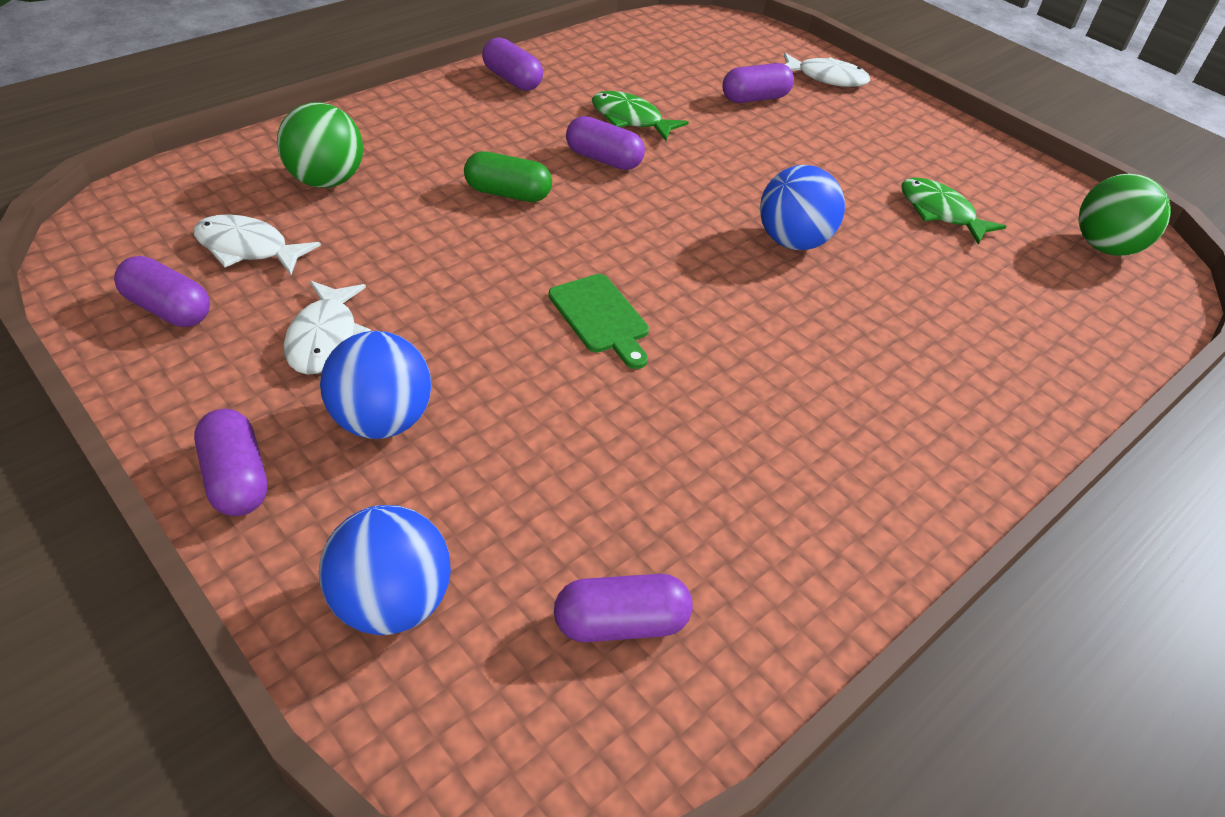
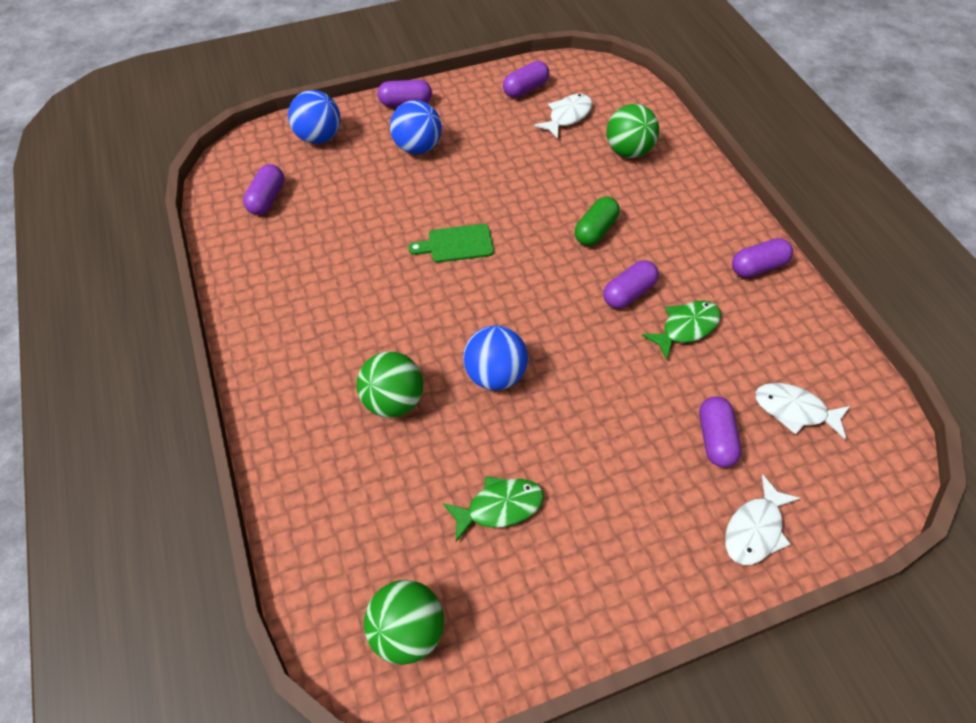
camera: 115 degrees right, 10 degrees up
(325, 338) = (483, 136): white fish -> white fish (794, 410)
(894, 317) = (393, 401): none -> green ball

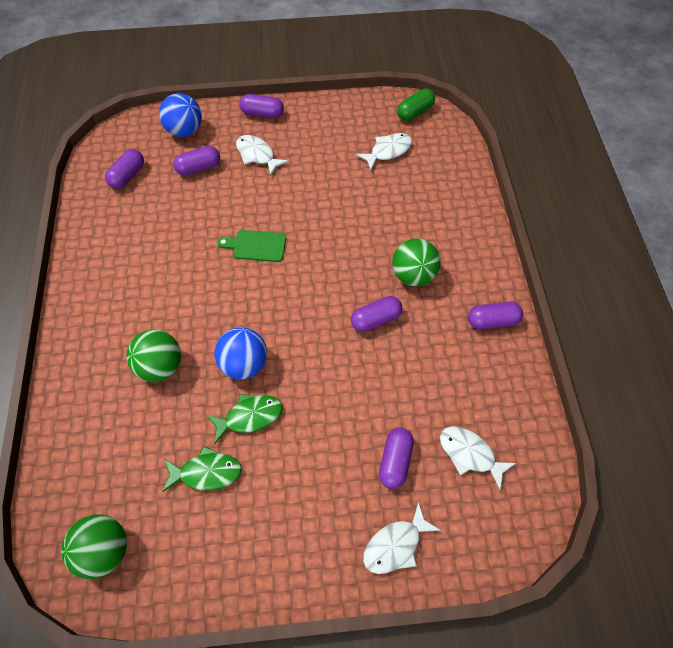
camera: 15 degrees right, 5 degrees up
(417, 147) = (257, 155): blue ball -> white fish
(525, 89) = (363, 119): purple capsule -> purple capsule (199, 168)
(595, 230) = (371, 258): green capsule -> green capsule (415, 112)
(628, 151) = (426, 193): green ball -> green ball (413, 275)
(686, 328) = (410, 360): green fish -> green fish (249, 416)

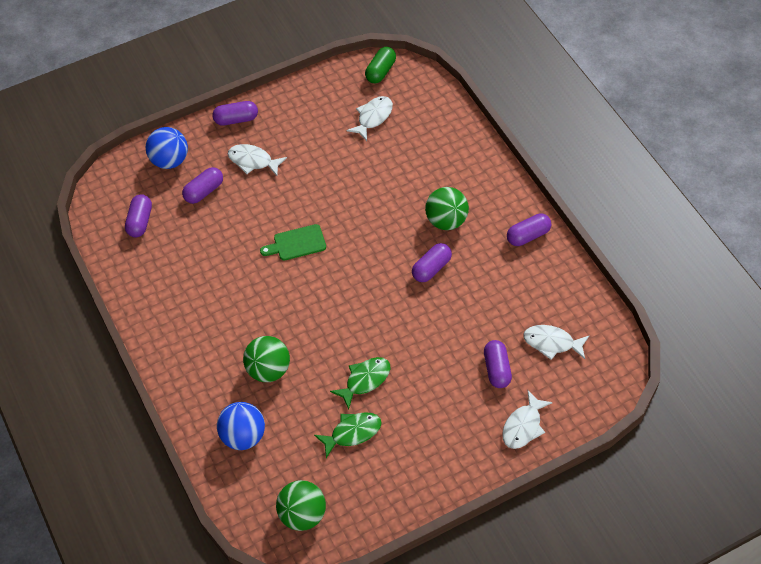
camera: 20 degrees left, 5 degrees down
(244, 364) = (339, 342): blue ball -> blue ball (243, 436)

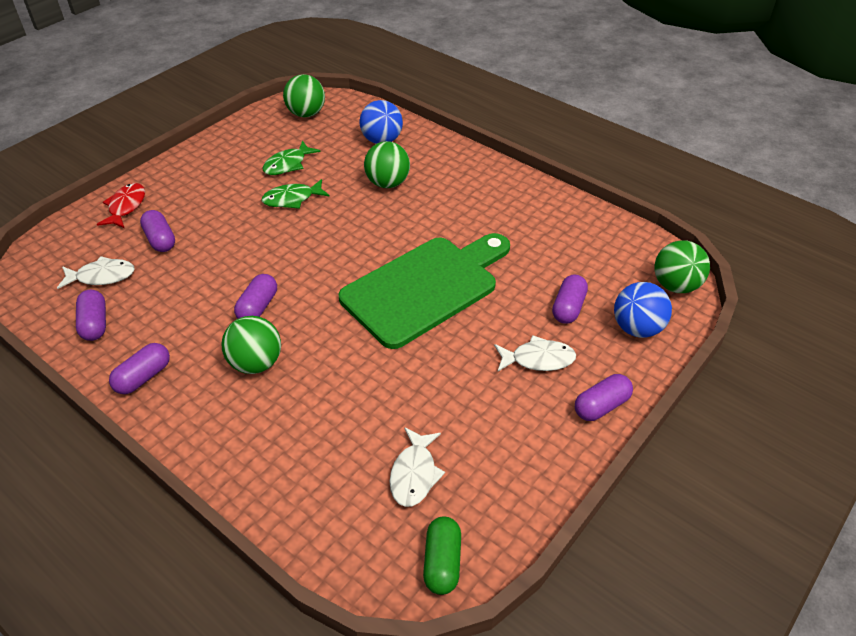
camera: 155 degrees right, 10 degrees down
(113, 183) = (675, 285): none -> green ball
(140, 222) = (609, 259): purple capsule -> purple capsule (95, 324)
(296, 243) = (425, 287): green cutting board -> green cutting board, size x2.41
(365, 380) = (292, 199): green fish -> green fish turned 45 degrees clockwise
(523, 426) = (126, 206): white fish -> red fish

